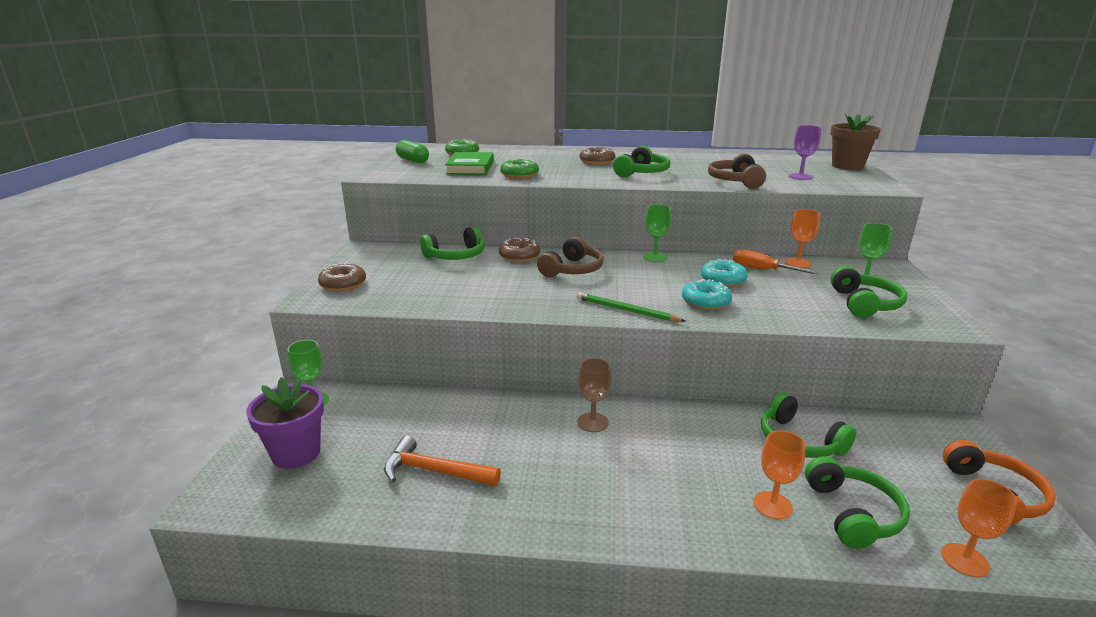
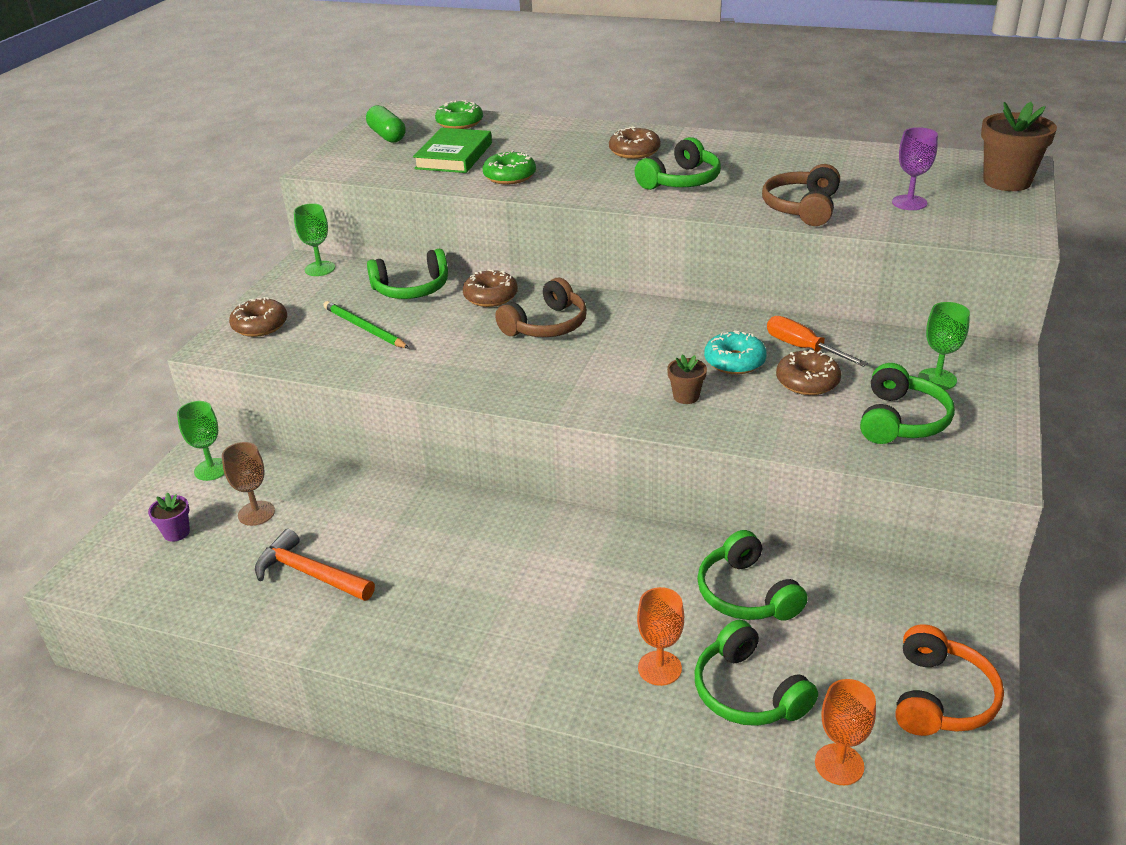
camera: 15 degrees right, 10 degrees up
(296, 453) = (176, 533): purple flower pot -> purple flower pot, size x0.50
(592, 422) = (510, 536): brown goblet -> brown goblet (256, 513)
(626, 310) = (576, 400): green pencil -> green pencil (364, 328)
(655, 257) = (669, 312): green goblet -> green goblet (320, 269)
(705, 302) = (686, 396): turquoise donut -> brown flower pot
(782, 287) = (807, 381): none -> brown donut
(797, 263) = (863, 340): orange goblet -> none
(853, 513) = (747, 692): green headphones -> green headphones turned 135 degrees clockwise

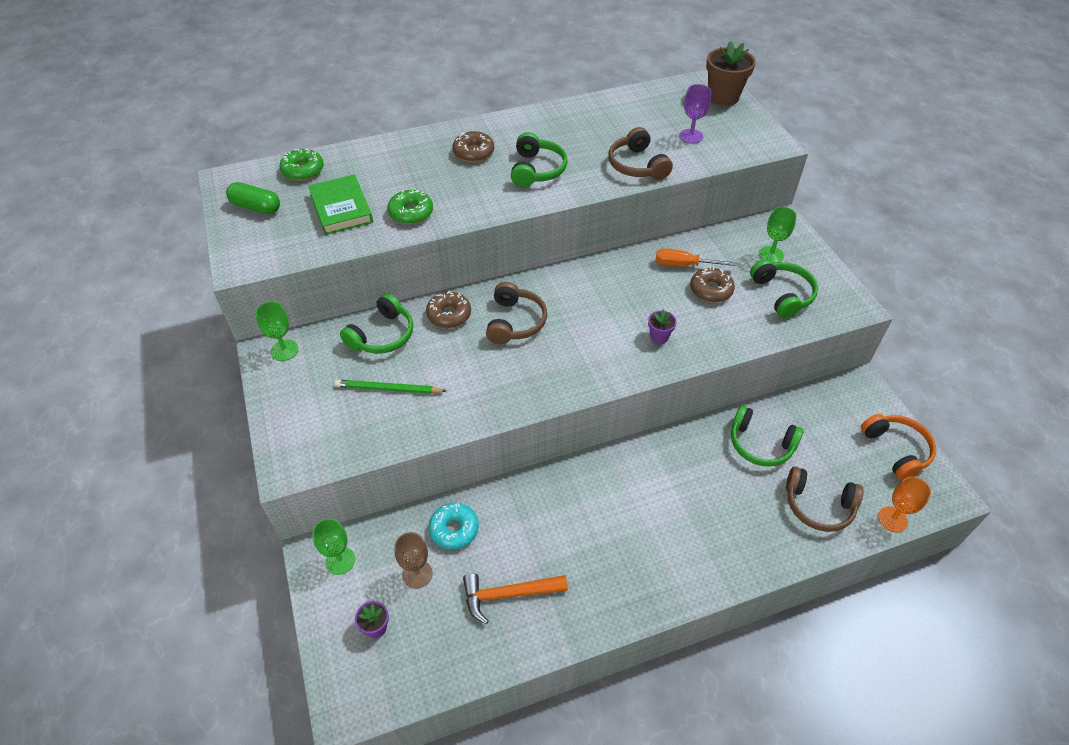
camera: 40 degrees left, 15 degrees up
(260, 325) = (300, 429): brown donut -> none
(659, 668) = (766, 521): orange goblet -> none
(686, 396) = (659, 337): brown flower pot -> purple flower pot
(734, 361) = (658, 295): turquoise donut -> turquoise donut (454, 529)
(747, 692) = (818, 506): green headphones -> brown headphones

